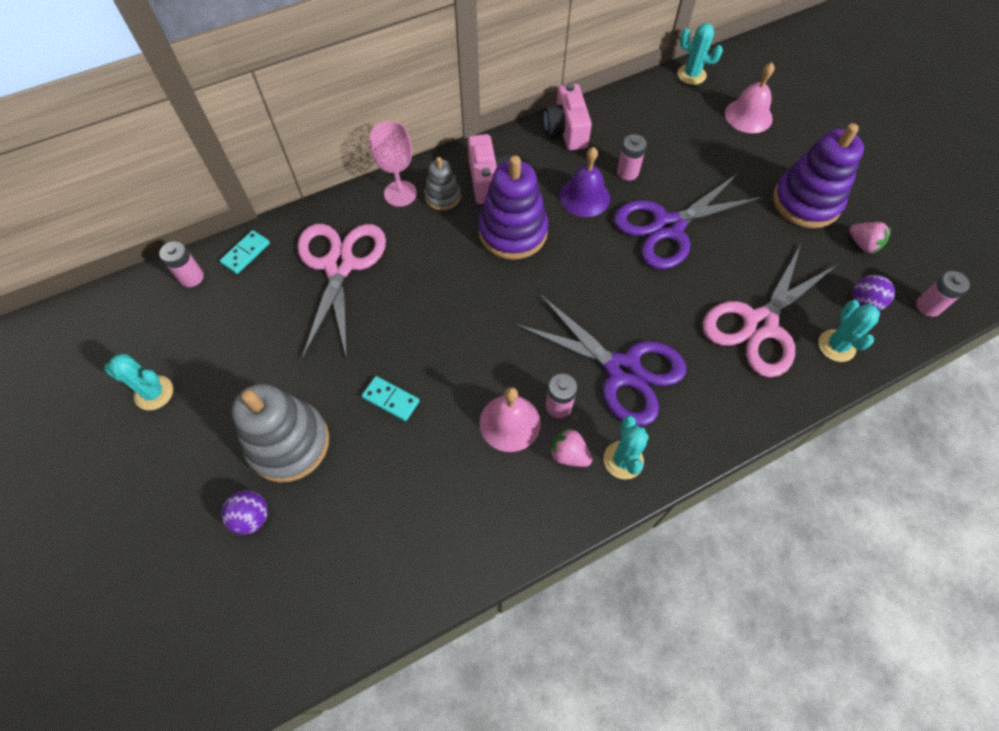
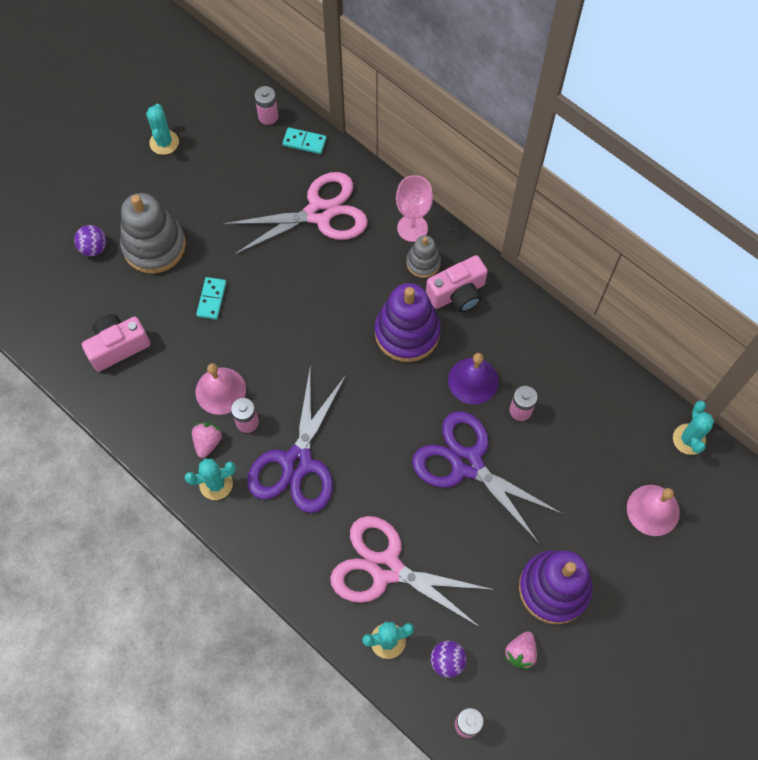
camera: 70 degrees right, 5 degrees up
(566, 130) = (551, 340): pink camera -> pink camera (118, 346)

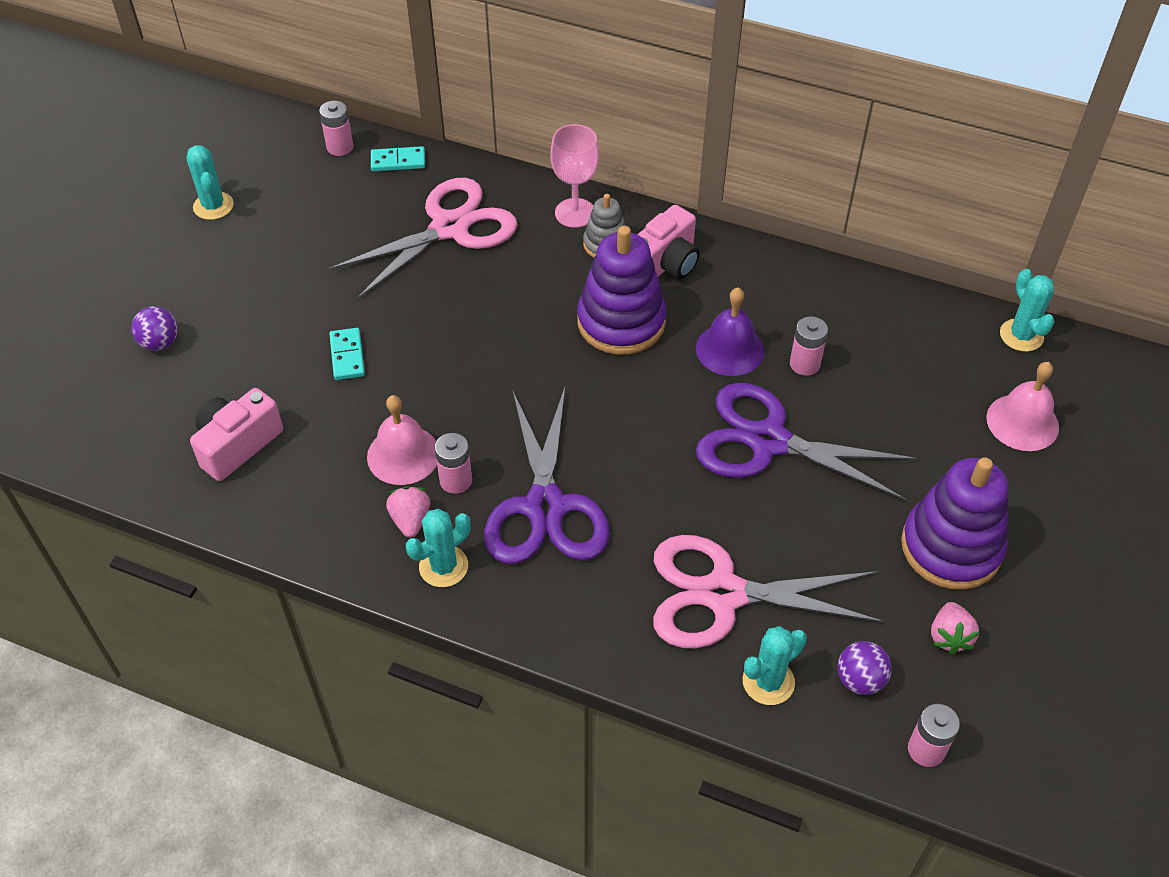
camera: 20 degrees left, 15 degrees down
(154, 246) = (244, 319): grey stacking toy -> none

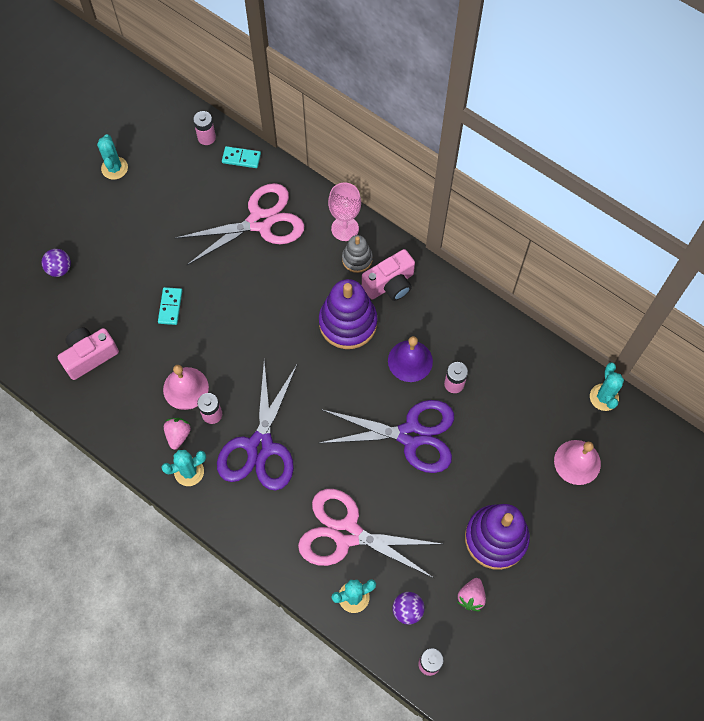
camera: 15 degrees right, 15 degrees up
(768, 441) = (411, 435): purple scissors -> purple scissors turned 150 degrees clockwise

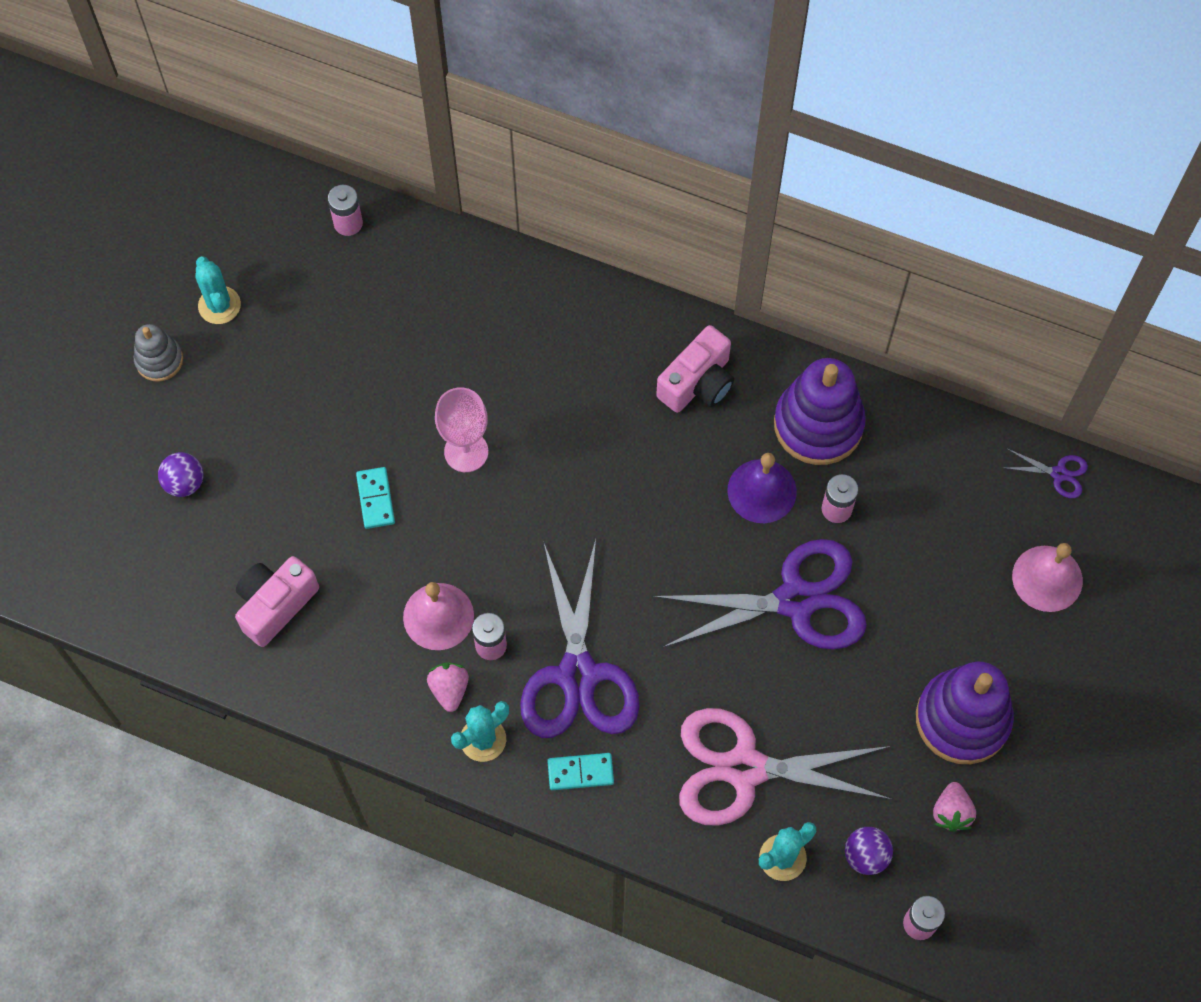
camera: 15 degrees left, 0 degrees up
(241, 158) = (412, 243): turquoise domino -> turquoise domino (580, 772)
(260, 222) = (472, 335): pink scissors -> none
(345, 228) = (604, 315): pink goblet -> pink goblet (466, 452)
(348, 323) = (652, 457): purple stacking toy -> purple stacking toy (818, 424)
(357, 259) = (637, 357): grey stacking toy -> grey stacking toy (159, 360)
(604, 397) = (1059, 474): turquoise cactus -> purple scissors

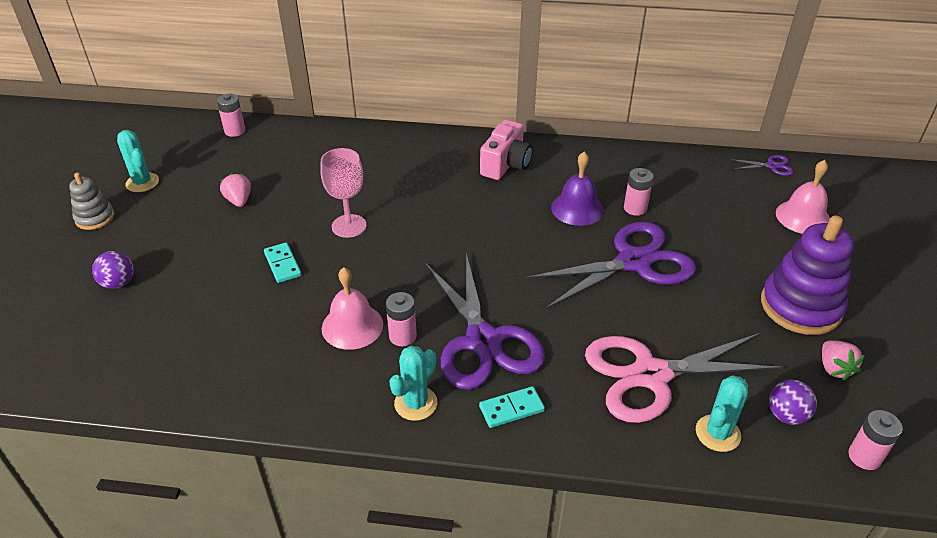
camera: 15 degrees left, 25 degrees down
(275, 605) = (206, 346): pink camera -> none
(449, 689) = (375, 373): pink strawberry -> pink strawberry (239, 200)
(818, 424) = (598, 170): purple stacking toy -> none

